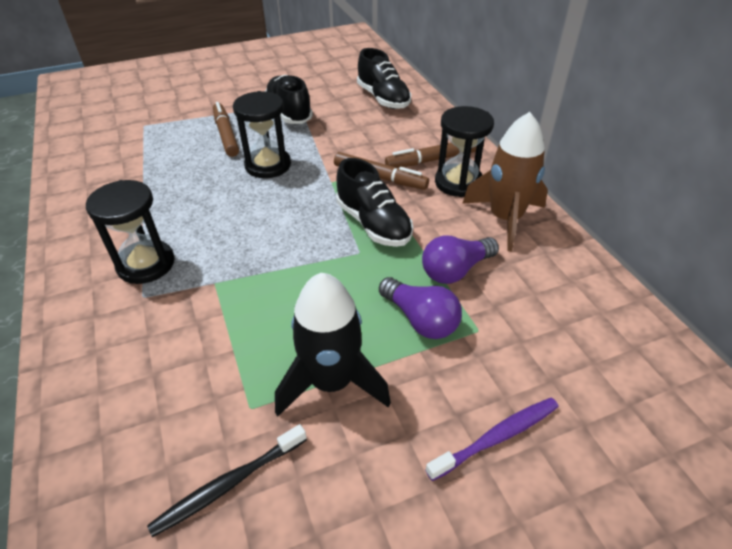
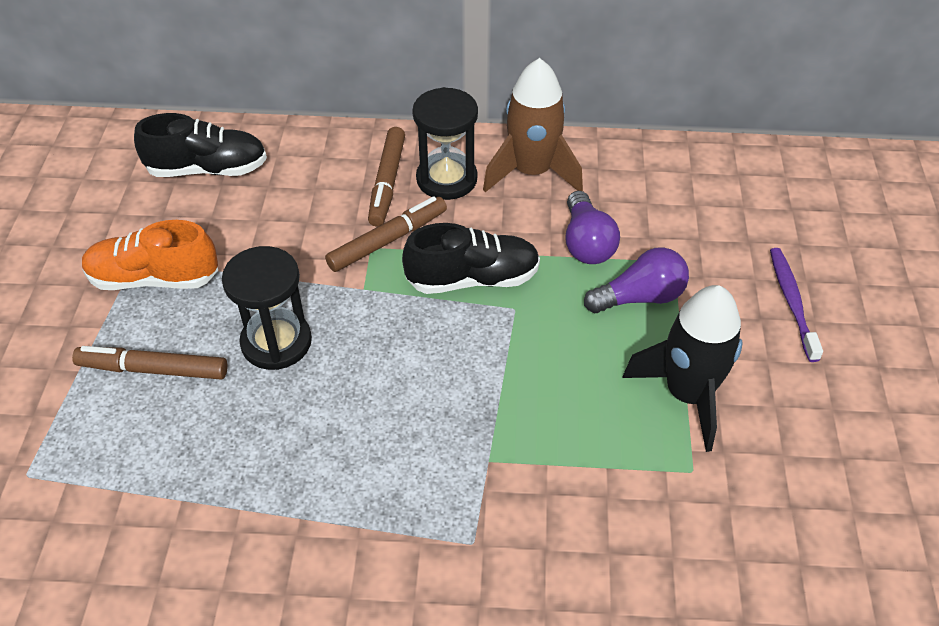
camera: 65 degrees left, 5 degrees up
(146, 264) = (409, 529): black hourglass -> none
(229, 484) = (773, 509): black toothbrush -> none
(289, 112) = (154, 278): black shoe -> orange shoe

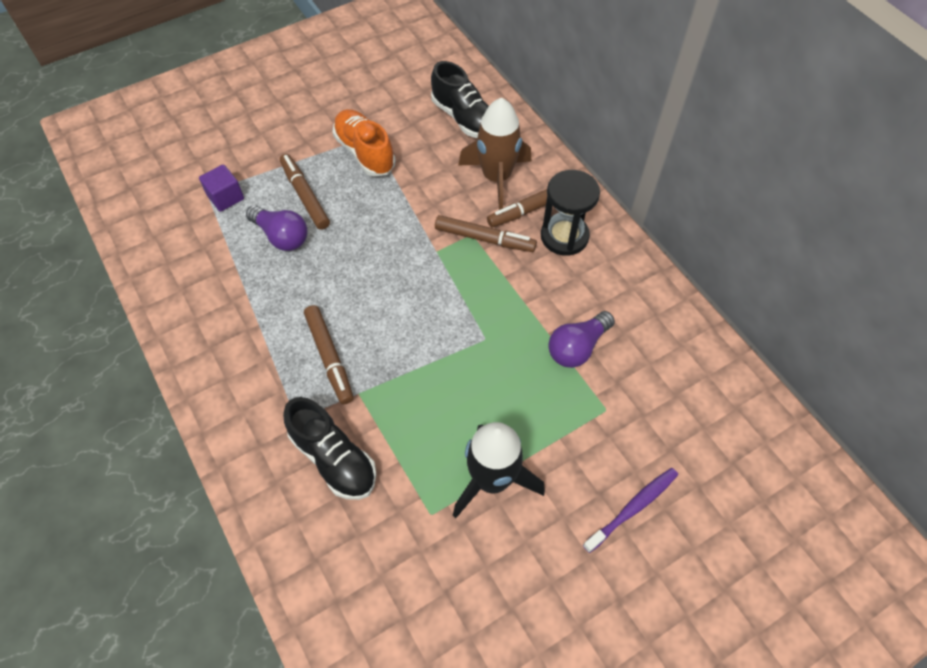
camera: 55 degrees right, 10 degrees up
(59, 457) = (225, 197): none -> purple cube
(276, 342) = (364, 236): black hourglass -> none
(415, 464) = (329, 357): none -> brown marker
(472, 279) = (491, 302): black shoe -> black shoe (333, 458)
(532, 172) = (615, 278): brown rocket -> brown rocket (496, 178)
(640, 297) = (555, 406): purple light bulb -> purple light bulb (281, 236)

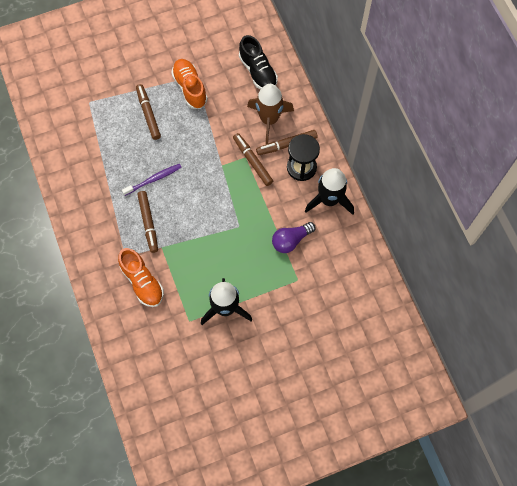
camera: 10 degrees right, 10 degrees up
(225, 197) = (100, 107): purple cube -> none
(281, 236) = (130, 140): purple light bulb -> none
(333, 458) = (142, 282): black shoe -> orange shoe
(484, 239) = (252, 161): brown marker -> brown marker turned 150 degrees counterclockwise
(622, 276) = (329, 200): none -> black rocket
(632, 508) = (297, 336): purple toothbrush -> purple toothbrush (153, 179)

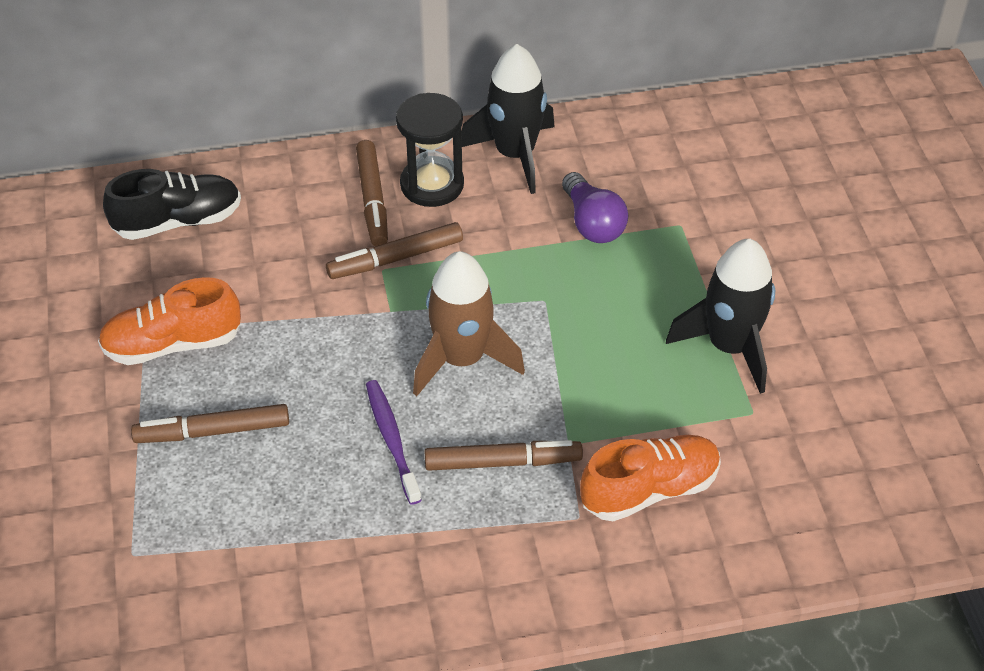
camera: 80 degrees left, 20 degrees down
(269, 119) = (303, 219): brown rocket -> brown rocket (462, 359)

